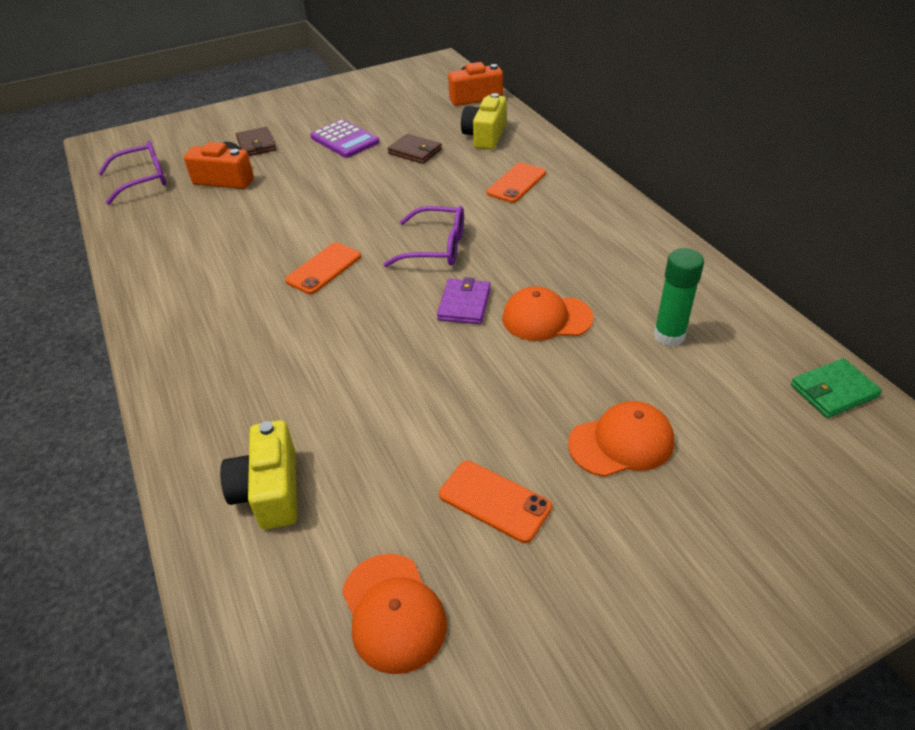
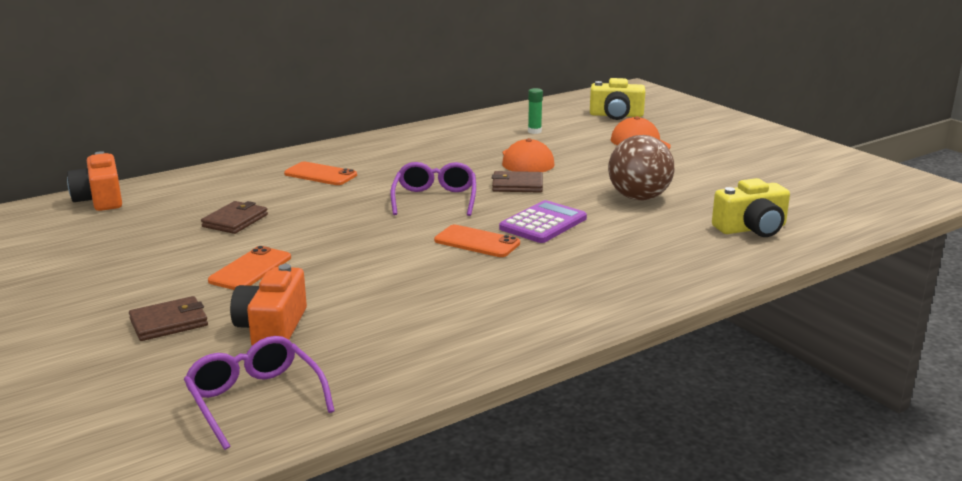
camera: 100 degrees left, 20 degrees down
(344, 140) = (184, 262): purple calculator -> purple calculator (543, 223)
(393, 612) = (803, 187): orange cap -> none
(401, 400) = (639, 198): none -> brown ball
(464, 304) = (517, 185): purple wallet -> brown wallet
(485, 136) = (211, 190): yellow camera -> yellow camera (616, 115)
(494, 501) = (707, 169): orange phone -> orange phone (250, 269)
(669, 335) = (534, 131): green glue stick -> green glue stick, size x0.64
(833, 391) = (570, 103): green wallet -> none

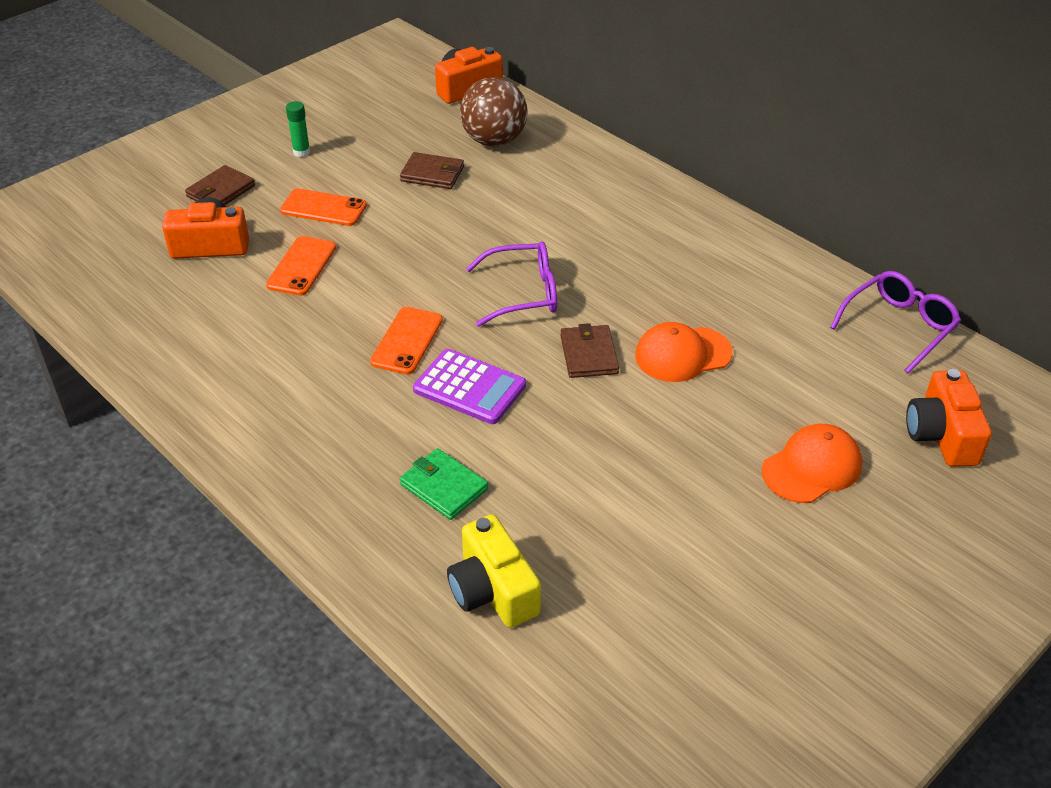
camera: 80 degrees right, 20 degrees up
(169, 322) = (221, 191): brown wallet -> brown wallet turned 75 degrees clockwise
(255, 400) = (96, 262): purple glasses -> purple glasses (898, 327)
(320, 174) = (574, 199): orange phone -> orange phone (302, 266)
(534, 131) = (812, 350): green glue stick -> green glue stick (301, 152)
(616, 115) = (942, 435): yellow camera -> orange camera
(639, 198) = (576, 471): brown ball -> brown ball (494, 141)
(652, 238) = (443, 487): none -> green wallet

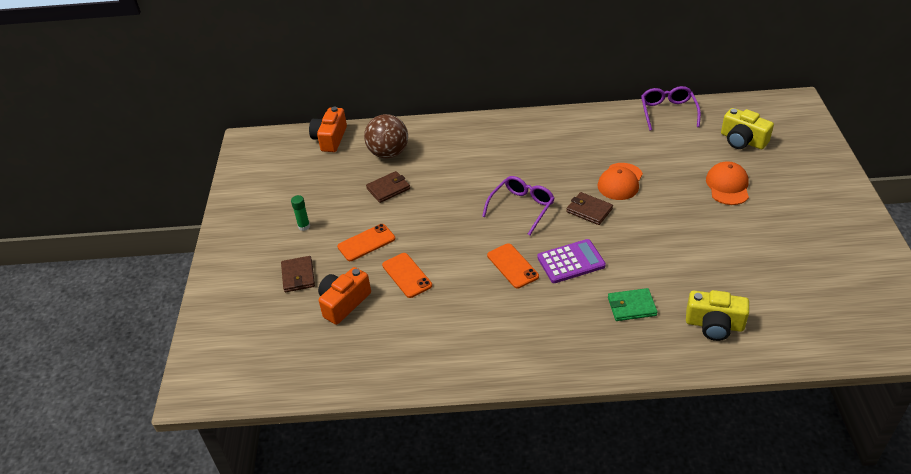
camera: 45 degrees left, 0 degrees up
(942, 435) = (742, 140): orange camera -> yellow camera

